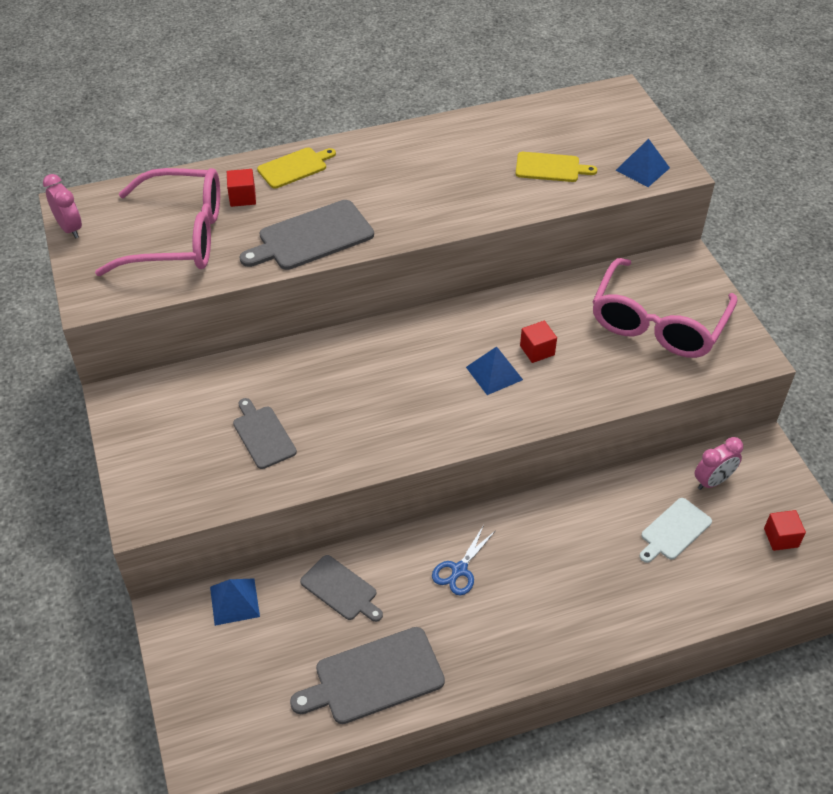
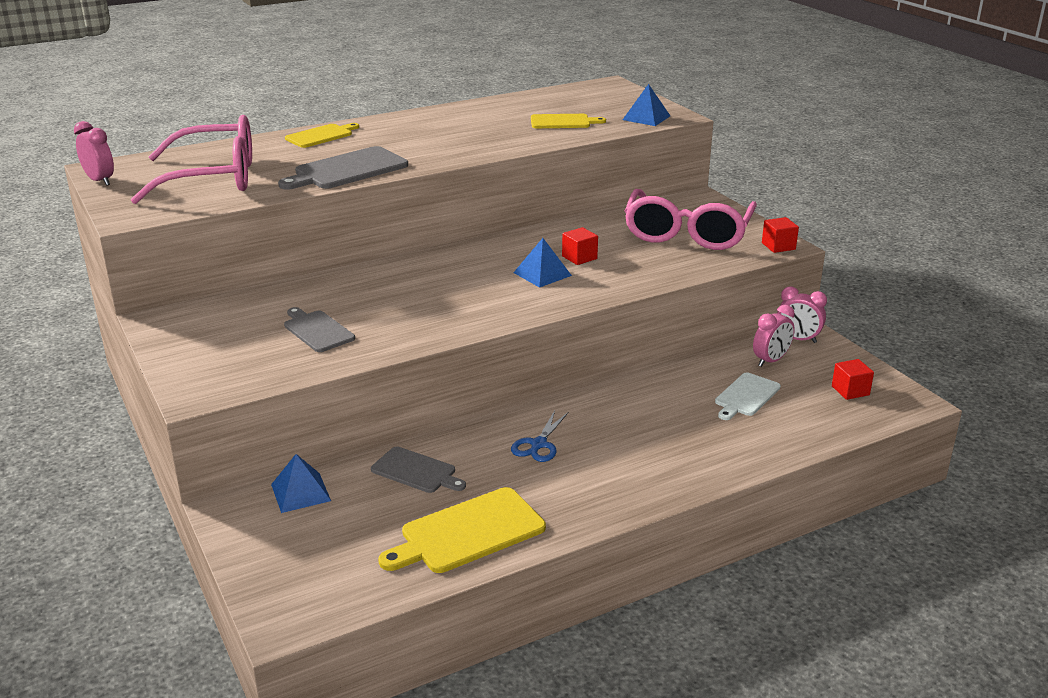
camera: 10 degrees left, 20 degrees down
(242, 197) = (273, 154): red cube -> red cube (778, 246)
(374, 677) = (467, 532): grey cutting board -> yellow cutting board
(749, 452) = (797, 339): none -> pink clock

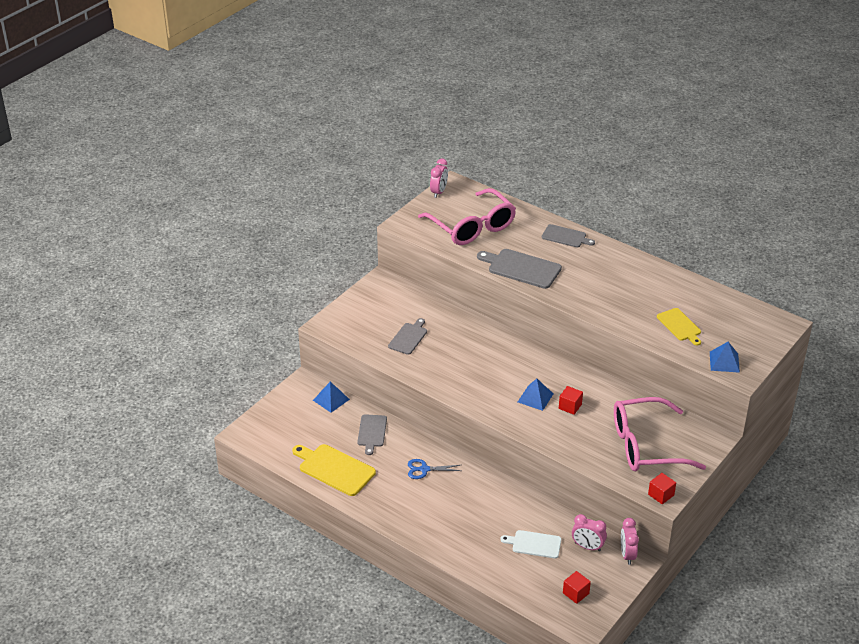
camera: 65 degrees right, 10 degrees up
(321, 136) = (565, 237): yellow cutting board -> grey cutting board

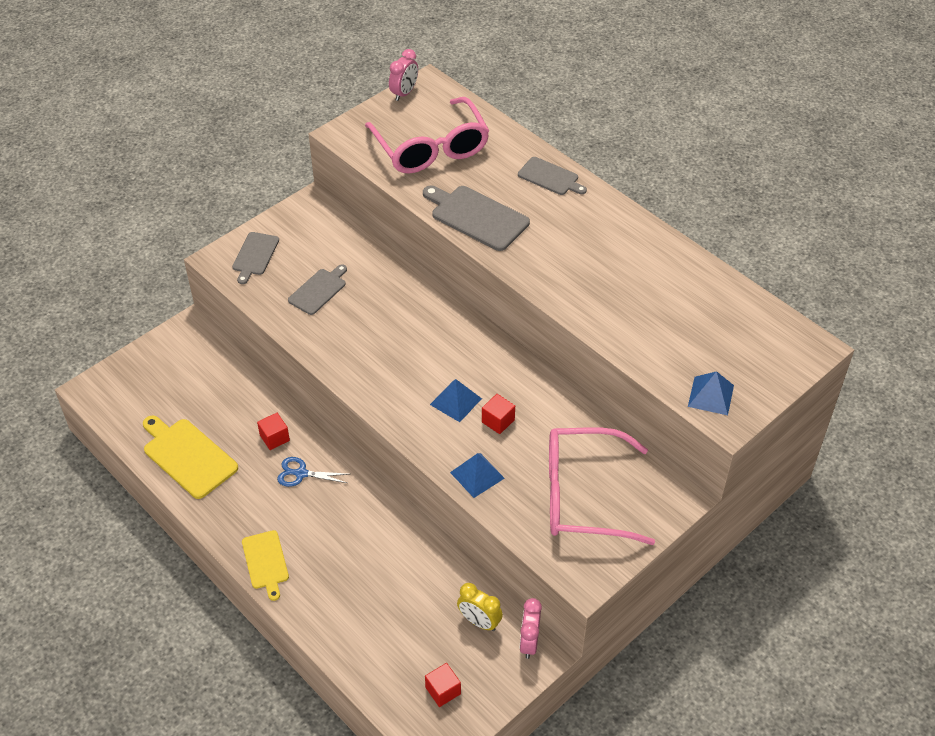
camera: 10 degrees right, 10 degrees up
(331, 399) = (215, 356): blue pyramid -> blue pyramid (477, 475)
(372, 432) = (251, 410): grey cutting board -> grey cutting board (255, 255)
(534, 544) = (410, 606): white cutting board -> none
(587, 547) = (479, 622): pink clock -> yellow clock
(661, 495) = (581, 575): red cube -> red cube (274, 438)
(679, 326) = (664, 331): yellow cutting board -> yellow cutting board (265, 562)

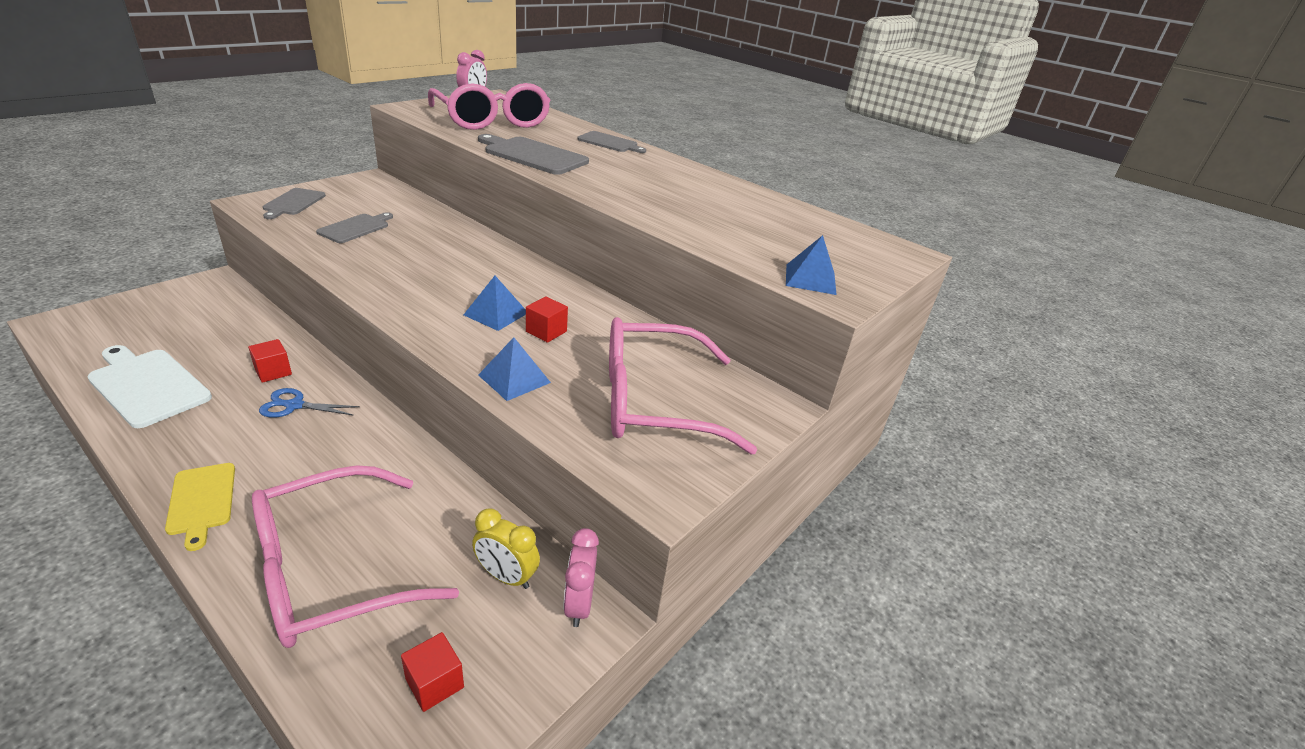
camera: 10 degrees left, 15 degrees down
(188, 456) = (148, 385): yellow cutting board -> white cutting board
(364, 616) = (331, 571): none -> pink glasses

